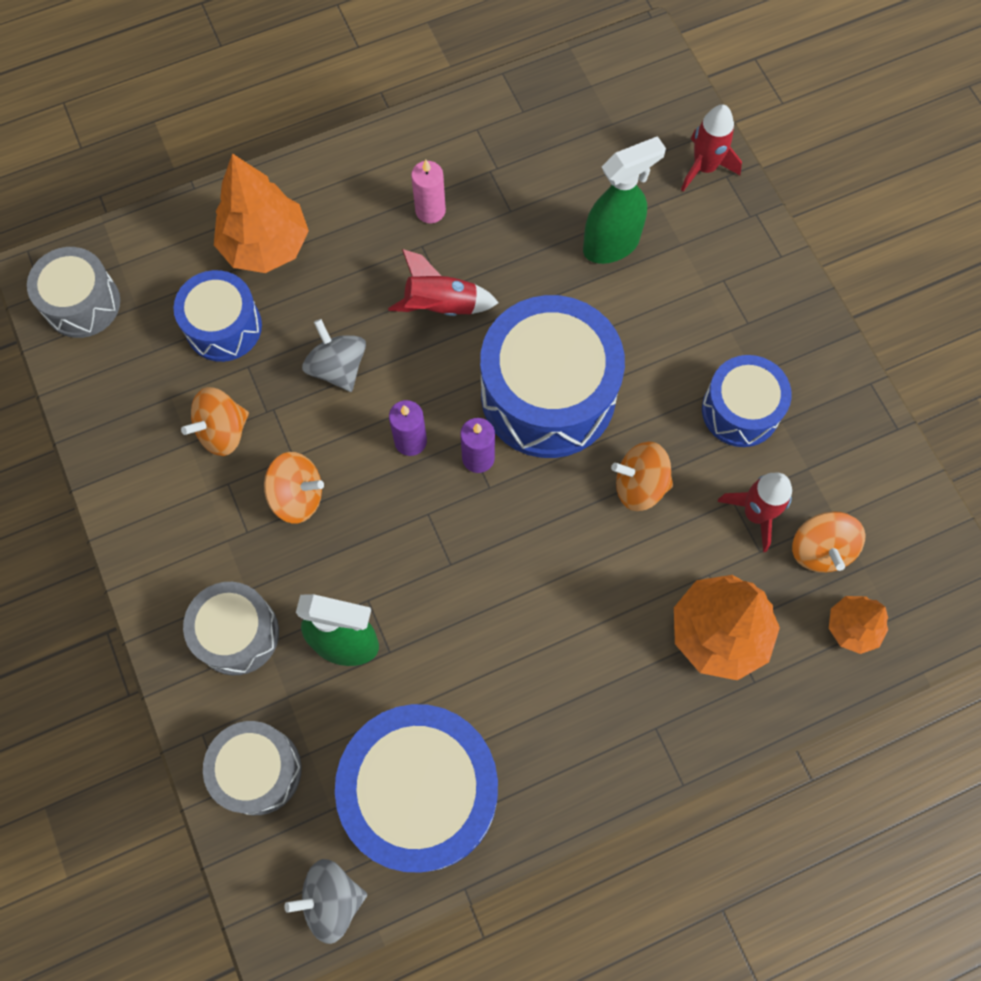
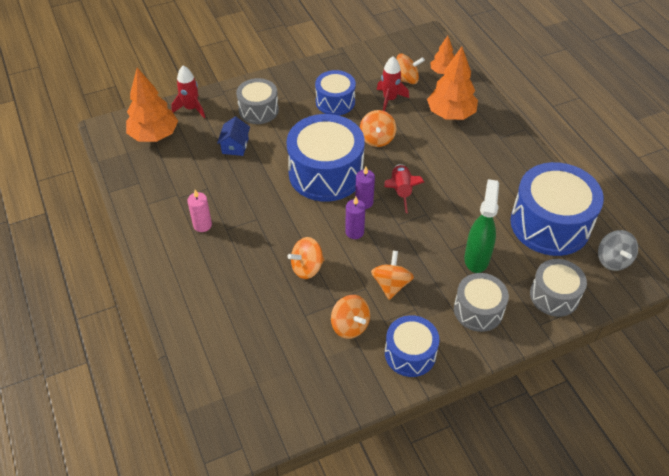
camera: 90 degrees left, 20 degrees down
(82, 303) = (252, 419): grey drum -> grey drum (258, 110)
(223, 327) = (276, 330): blue drum -> blue drum (410, 354)
(265, 245) = (217, 309): orange tree -> orange tree (154, 135)
(338, 367) = (307, 268): grey spinning top -> orange spinning top
(441, 305) = (268, 219): red rocket -> red rocket (401, 191)
(612, 244) = (235, 146): green spray bottle -> blue house

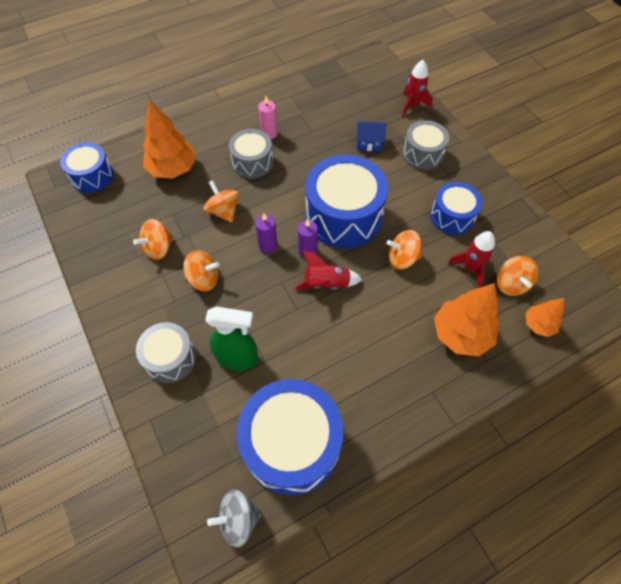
camera: 85 degrees right, 10 degrees up
(154, 135) = (372, 86): orange tree -> orange tree (173, 169)
(410, 354) = (125, 297): blue drum -> blue drum (92, 176)
(554, 296) = (186, 439): grey drum -> grey drum (252, 162)

